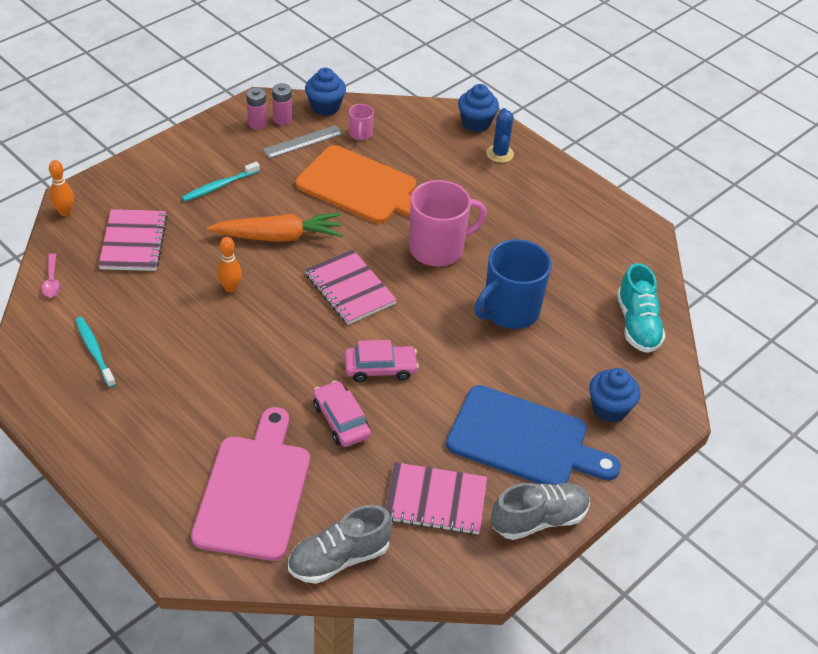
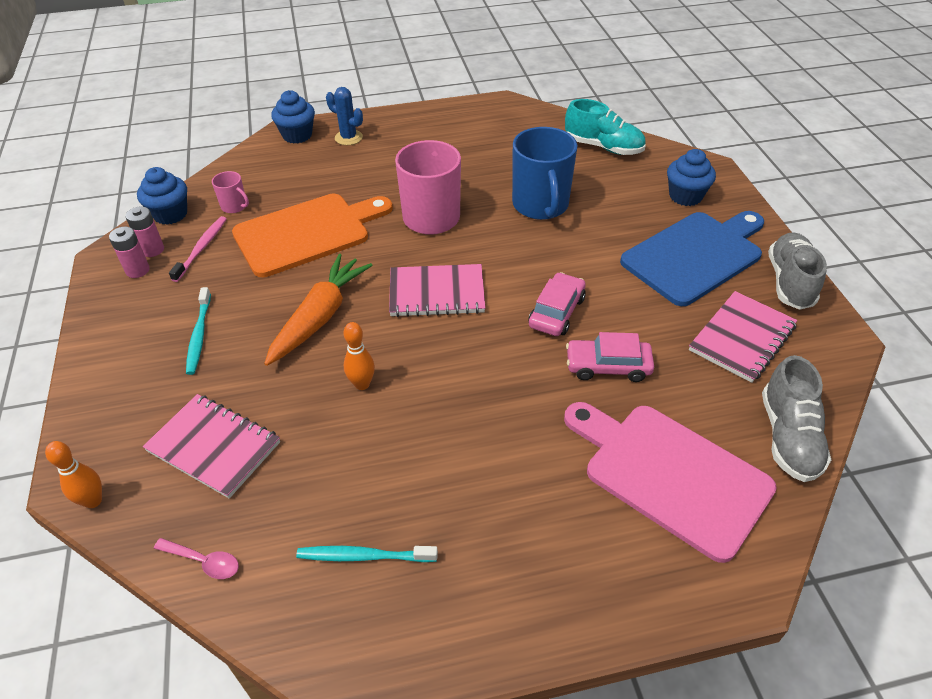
camera: 55 degrees left, 0 degrees up
(303, 142) = (202, 248): grey ruler -> pink toothbrush

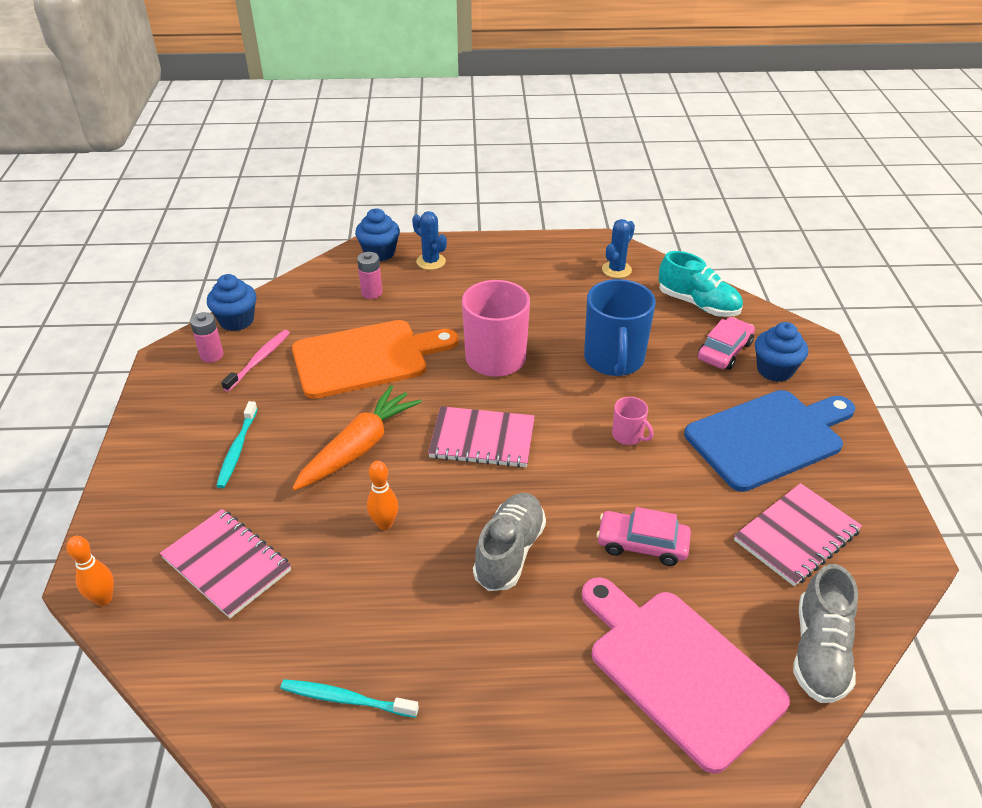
camera: 10 degrees right, 5 degrees down
(137, 270) = (193, 374): pink battery -> pink battery (371, 293)
(203, 561) = (192, 676): pink spoon -> none
(235, 206) = (301, 320): pink mug -> pink mug (628, 435)
(523, 125) = (616, 270): none -> blue cactus
(556, 312) = (602, 478): pink car -> pink car (724, 351)
(790, 282) = (867, 482): grey shoe -> grey shoe (509, 552)

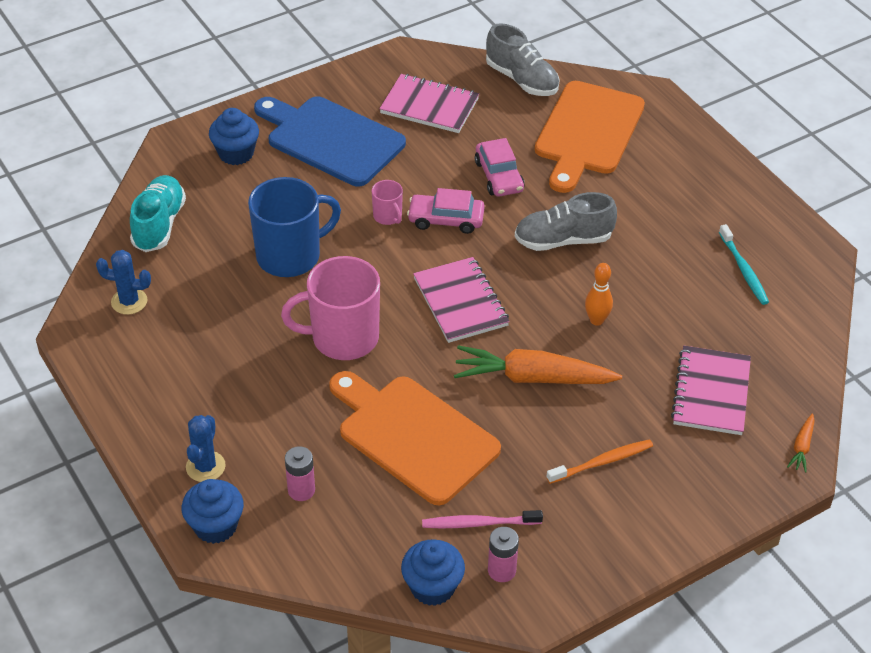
camera: 120 degrees left, 5 degrees up
(103, 599) = (802, 447): orange bowling pin -> orange carrot
(237, 450) = (602, 462): turquoise toothbrush -> orange toothbrush
(628, 435) = (388, 216): pink mug -> pink mug turned 135 degrees clockwise
(679, 670) = (587, 132): pink cutting board -> orange cutting board
(724, 351) = (227, 189): pink car -> pink car (446, 219)
(819, 652) = (522, 80): grey shoe -> grey shoe turned 60 degrees clockwise

